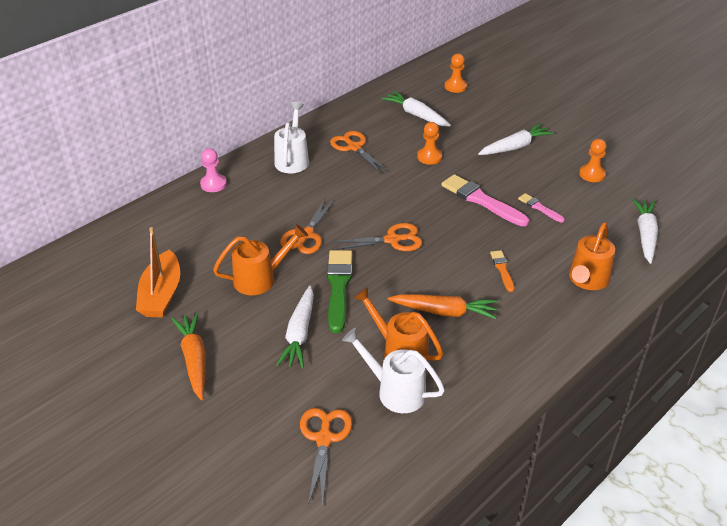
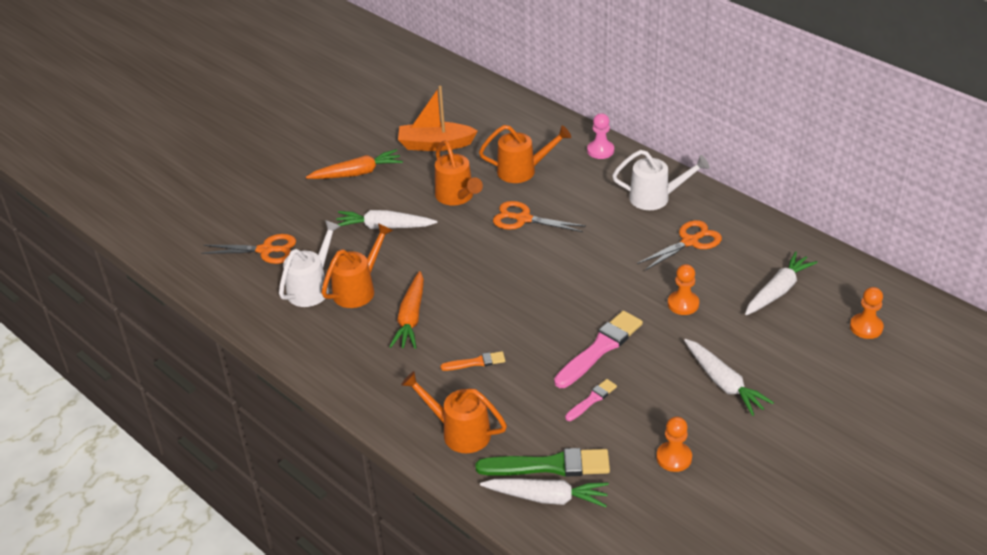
camera: 90 degrees right, 0 degrees up
(230, 233) = (522, 171): none -> orange watering can
(338, 287) = (446, 246): green brush -> green brush (549, 465)
(392, 240) = (520, 279): orange scissors -> none

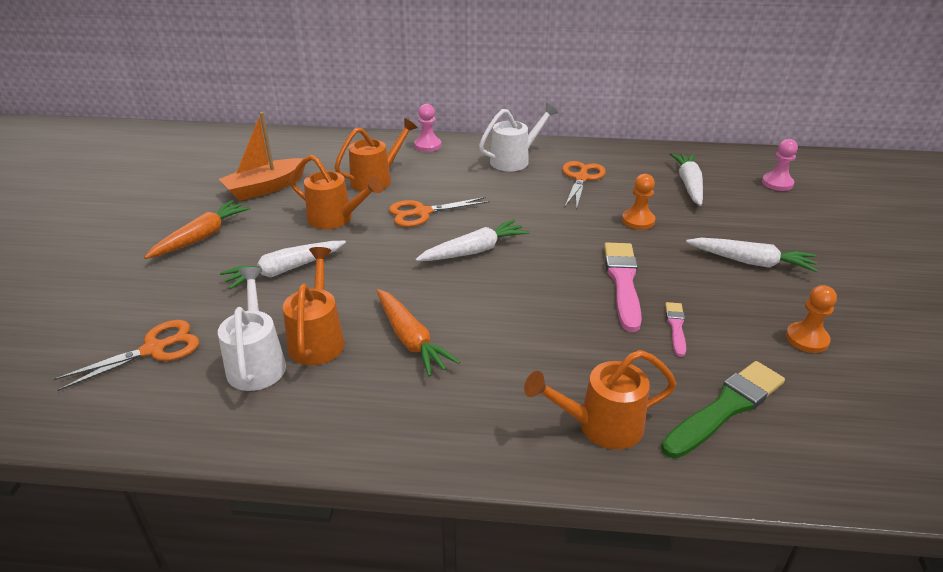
camera: 40 degrees left, 5 degrees down
(476, 362) = (529, 348): orange brush -> none
(547, 497) = (767, 441): white carrot -> white carrot (474, 251)
(866, 327) = (777, 183): orange pawn -> pink pawn

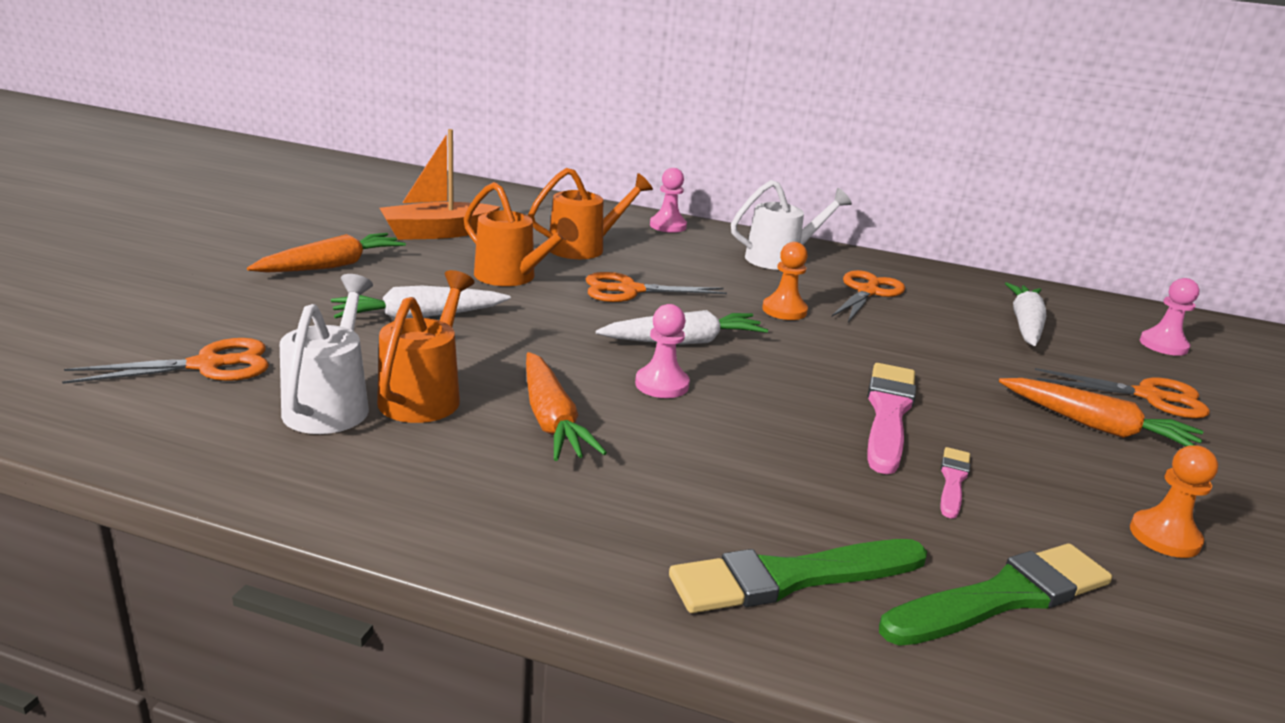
camera: 10 degrees right, 10 degrees down
(472, 292) = (662, 384): none -> pink pawn
(601, 426) = (791, 577): orange watering can -> green brush
(638, 220) = (935, 350): orange pawn -> orange pawn (784, 310)
(750, 262) = (1096, 426): white carrot -> orange carrot
(777, 229) = (1149, 396): none -> orange scissors

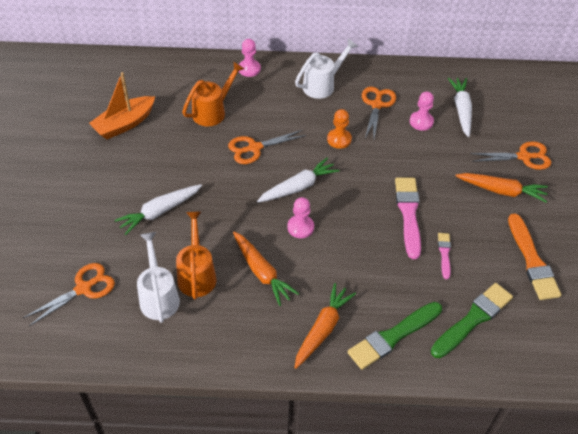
camera: 15 degrees left, 25 degrees up
(331, 266) = (87, 180): orange carrot -> orange carrot (322, 329)
(511, 277) = (188, 157): orange watering can -> none
(1163, 345) = (530, 106): pink pawn -> pink pawn (421, 122)
(1164, 536) = (532, 260): orange pawn -> orange brush

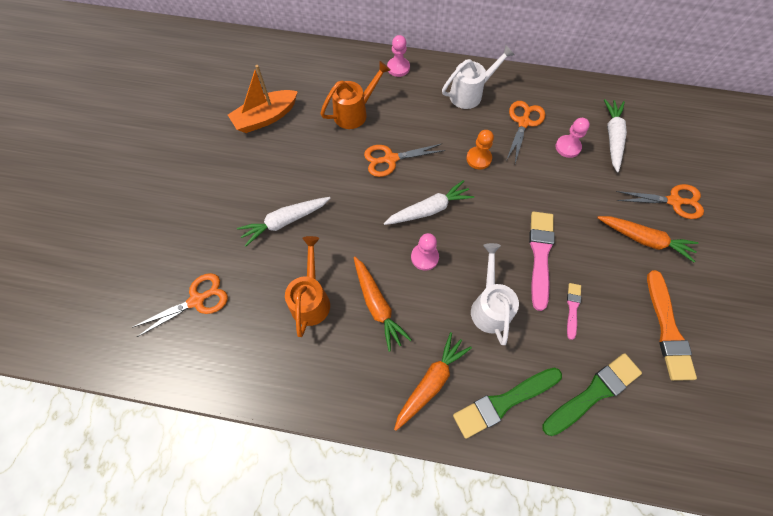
camera: 10 degrees right, 15 degrees up
(159, 296) = (269, 320): white watering can -> white watering can (489, 306)

